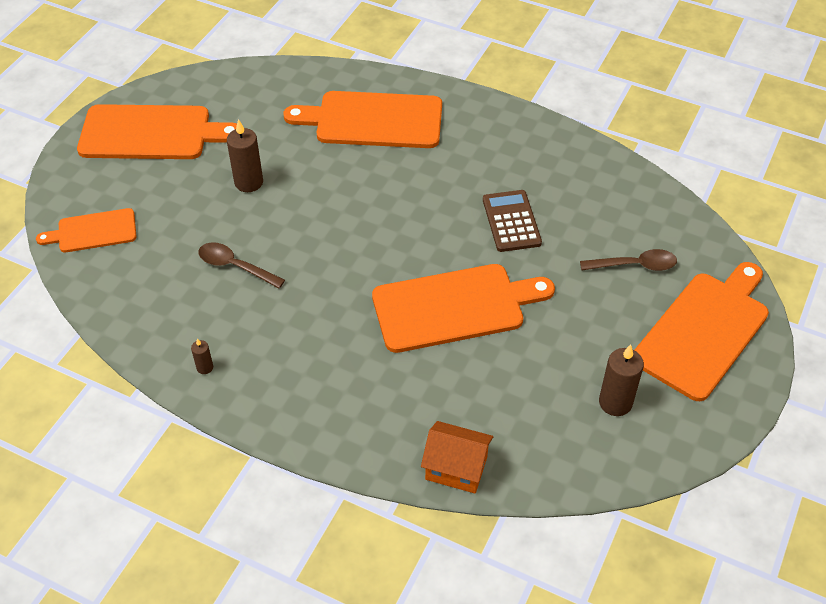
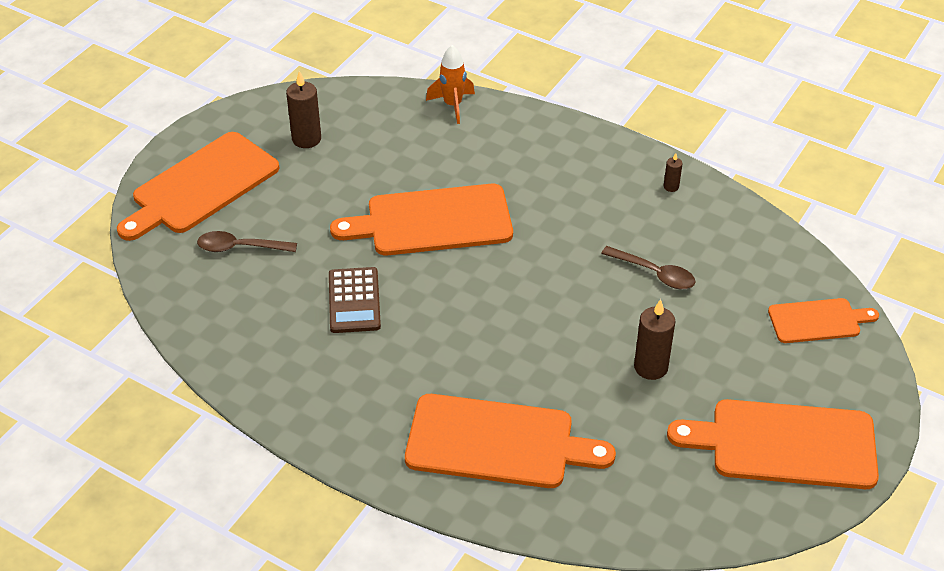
camera: 175 degrees left, 5 degrees down
(456, 468) = (452, 105): orange house -> orange rocket

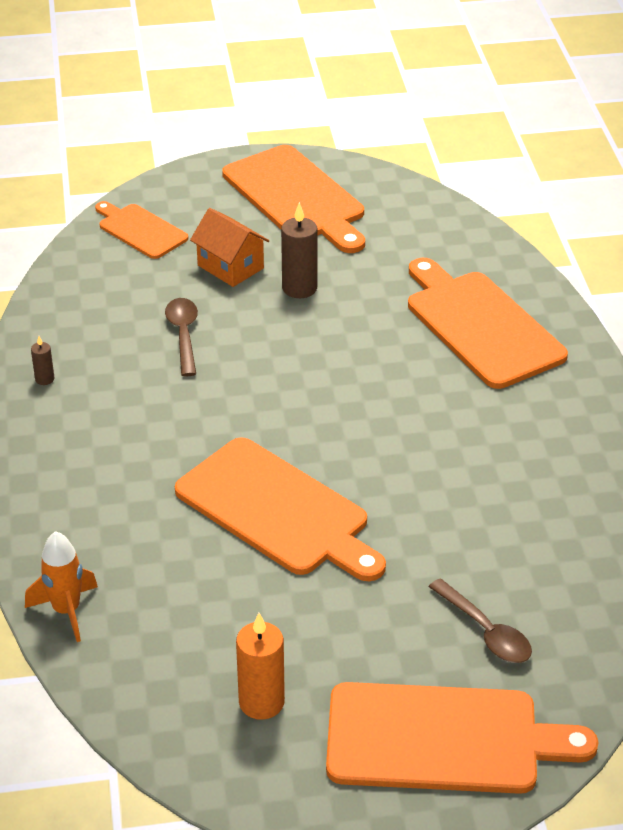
camera: 130 degrees left, 5 degrees down
(306, 139) = (261, 702): brown candle -> orange candle
(354, 301) = (445, 498): brown calculator -> none
(717, 344) = (230, 267): none -> orange house

